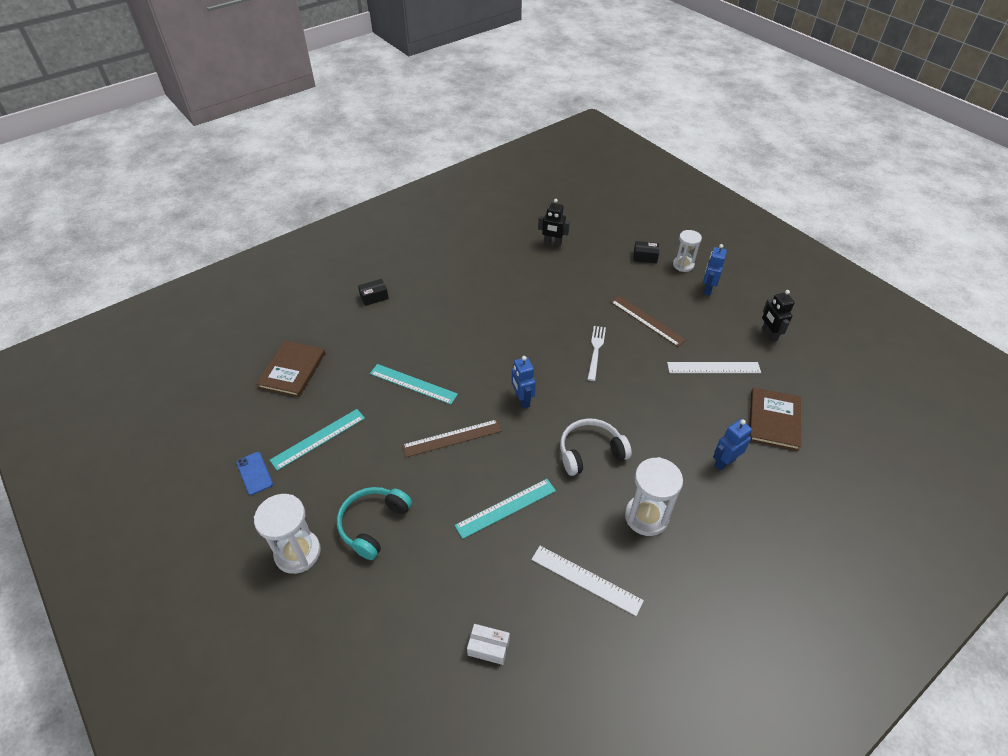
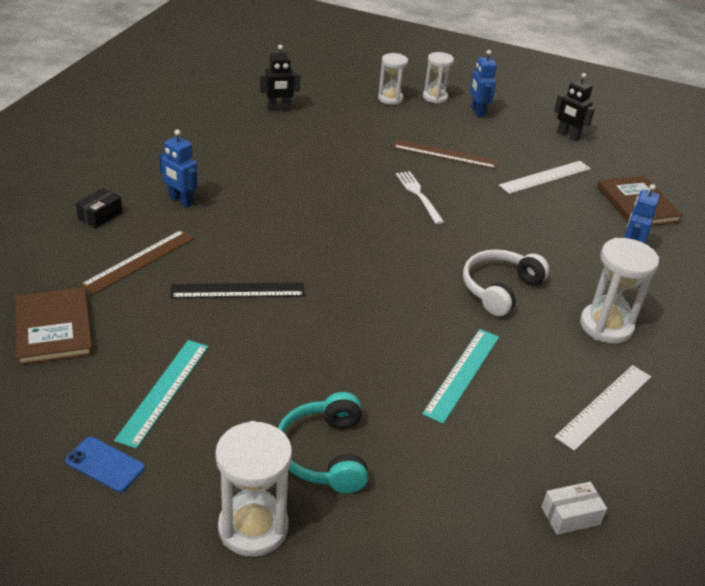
camera: 35 degrees left, 10 degrees down
(413, 384) = (238, 290): turquoise ruler -> black ruler
(452, 438) = (338, 329): brown ruler -> brown ruler (139, 261)
(522, 400) = (383, 265): blue robot -> blue robot (180, 201)
(586, 579) = (604, 406): white ruler -> white ruler turned 45 degrees counterclockwise
(645, 257) = (390, 99): black box -> white hourglass

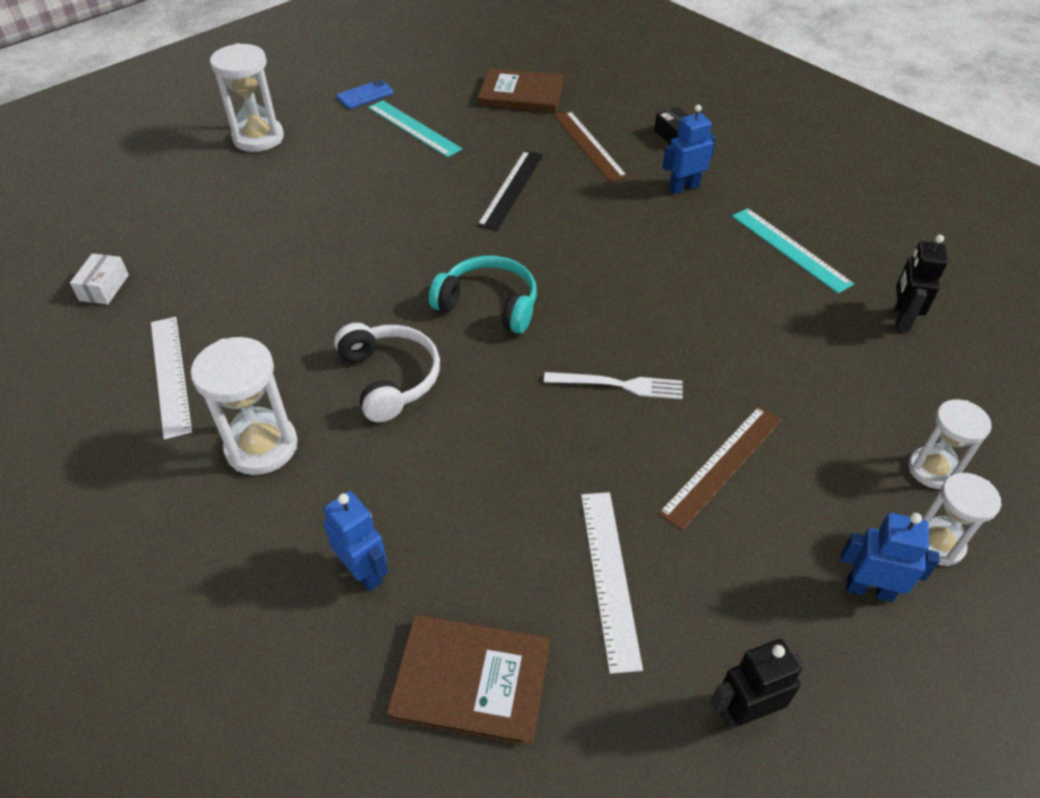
camera: 120 degrees right, 10 degrees up
(324, 454) = (287, 183): turquoise headphones -> turquoise headphones (489, 304)
(462, 374) = (297, 291): turquoise ruler -> turquoise ruler (790, 249)

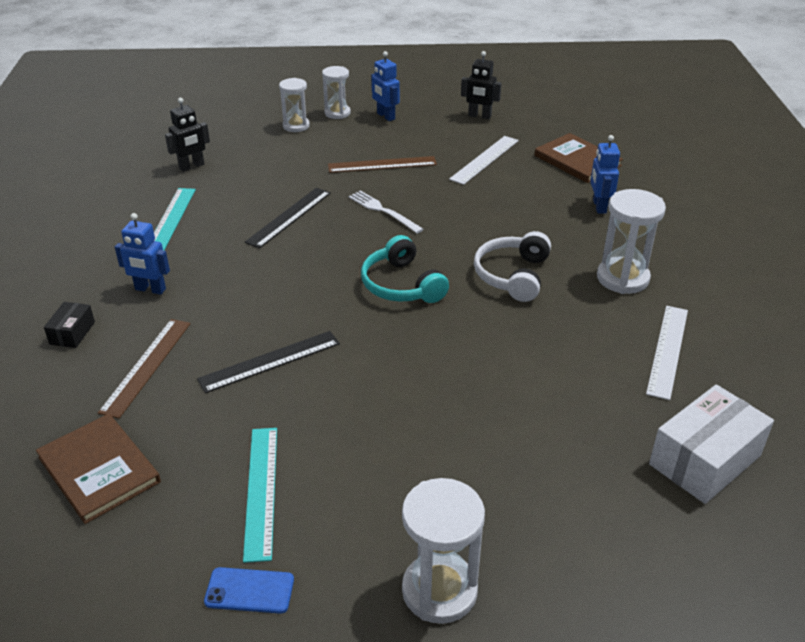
camera: 140 degrees left, 10 degrees down
(104, 288) = (704, 460): white box -> white box, size x1.98
(697, 317) = (289, 217): none -> black ruler

